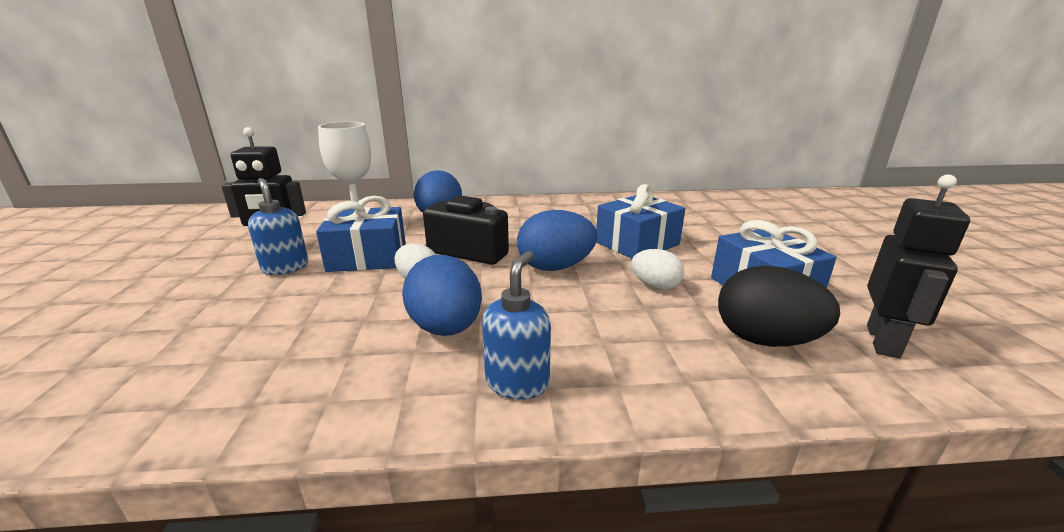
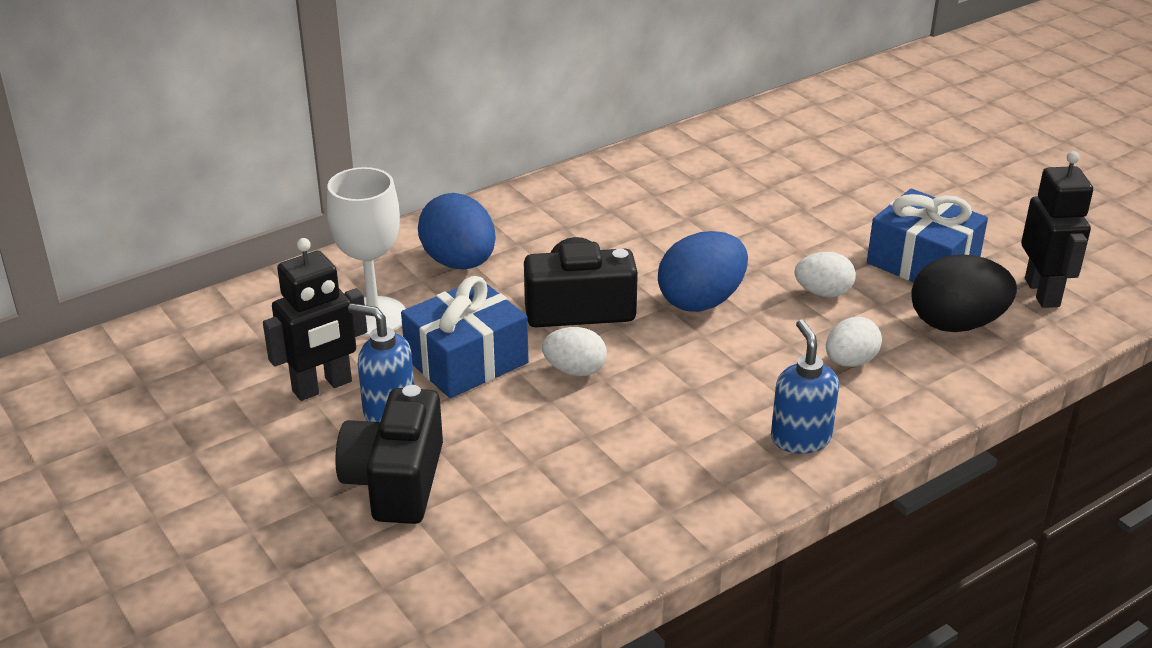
camera: 30 degrees left, 10 degrees up
(214, 304) = (396, 481): none -> black camera
(446, 328) = (680, 414): blue egg -> none
(631, 337) = (850, 362): none -> white egg
(637, 243) = (754, 233): blue gift -> none

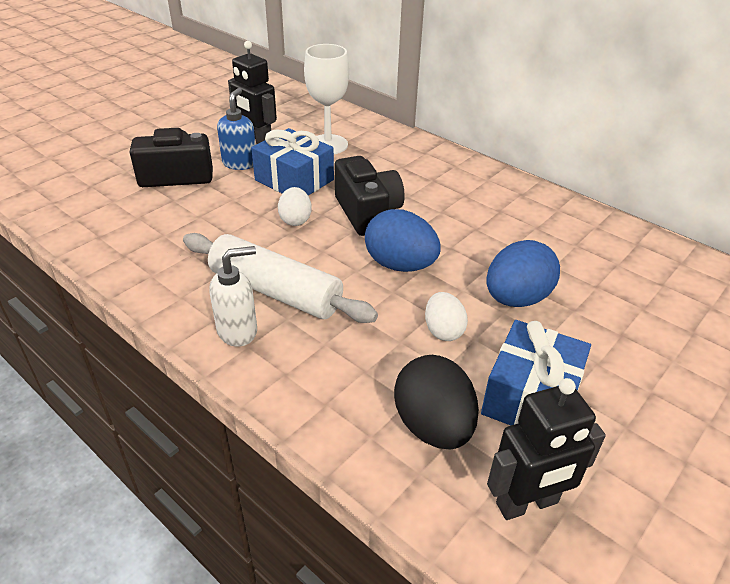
camera: 75 degrees right, 5 degrees up
(459, 263) = (398, 162): blue egg -> blue egg (516, 298)
(730, 402) = (276, 291): none -> white rolling pin
(800, 438) = (238, 331): blue soap dispenser -> white soap dispenser
(850, 362) = (347, 353): white egg -> none

